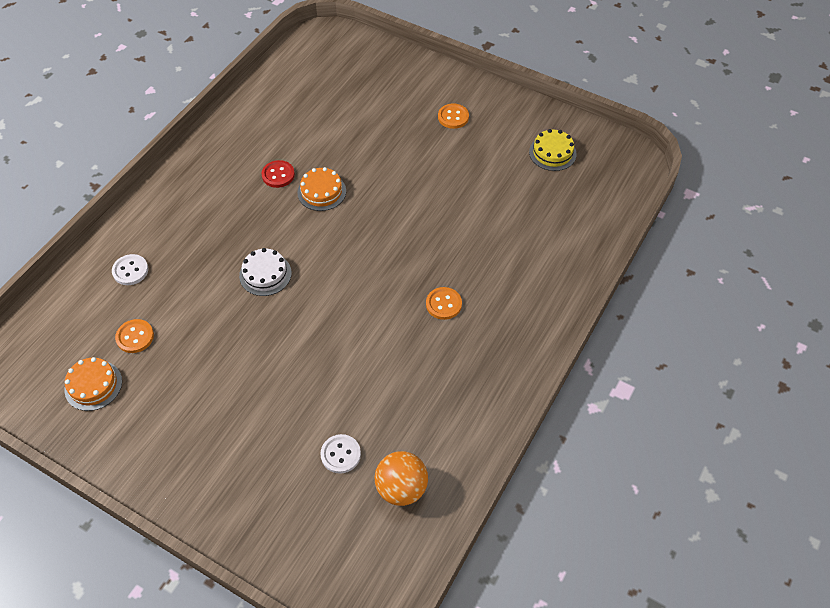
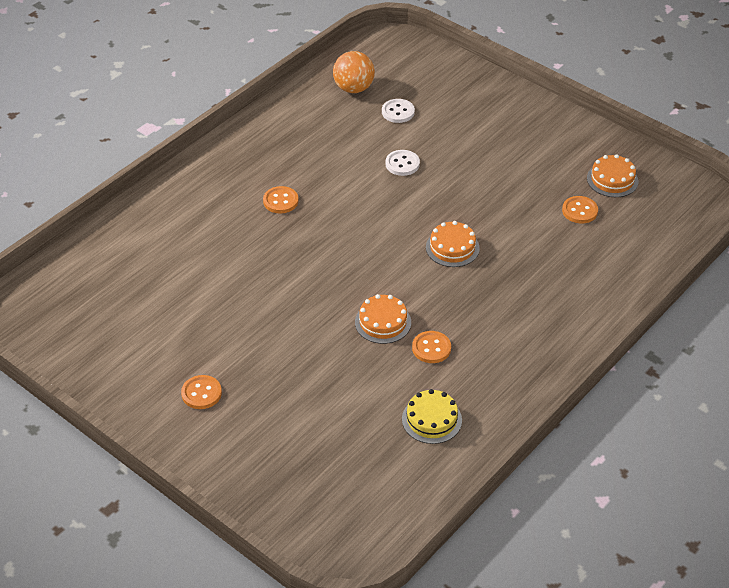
camera: 170 degrees left, 10 degrees down
(130, 270) = (593, 268): white button -> white button (402, 164)
(265, 274) = (452, 248): white cake -> orange cake
(278, 175) = (431, 348): red button -> orange button
(552, 153) = (101, 331): yellow cake -> yellow cake (431, 419)

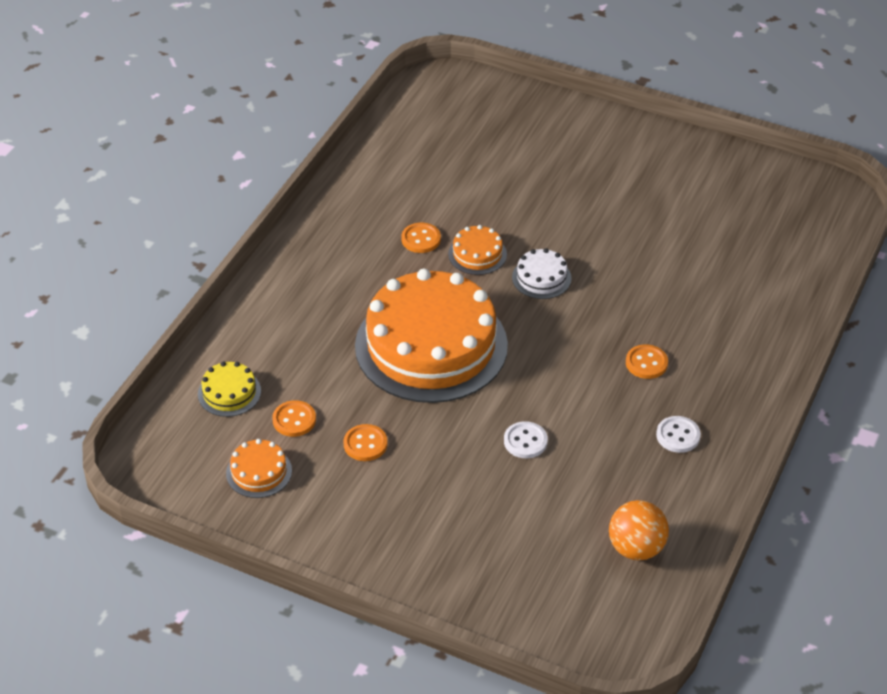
camera: 165 degrees right, 0 degrees up
(201, 393) = (617, 163): orange button -> orange button (365, 444)
(333, 288) = (541, 278): none -> white cake
(398, 112) = (560, 520): white button -> white button (678, 435)
(431, 419) = (401, 180): yellow cake -> yellow cake (229, 392)
(452, 248) = (431, 345): orange cake -> orange cake, size x2.48

